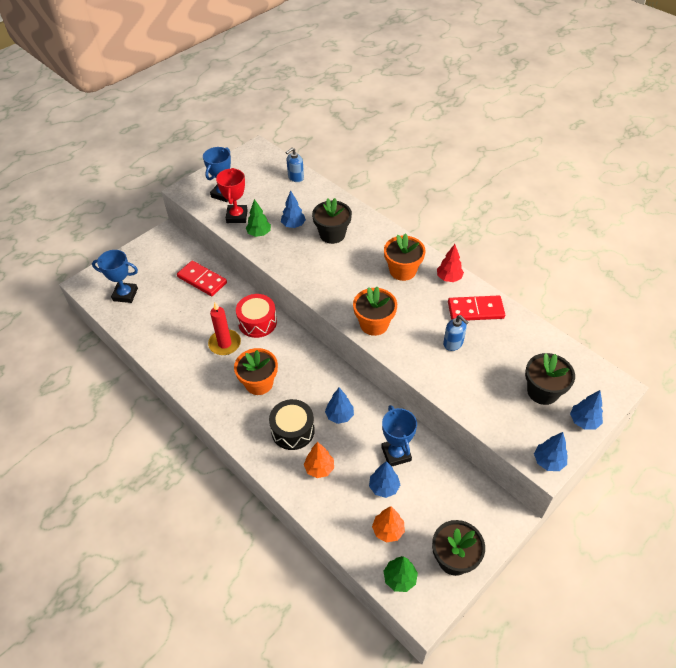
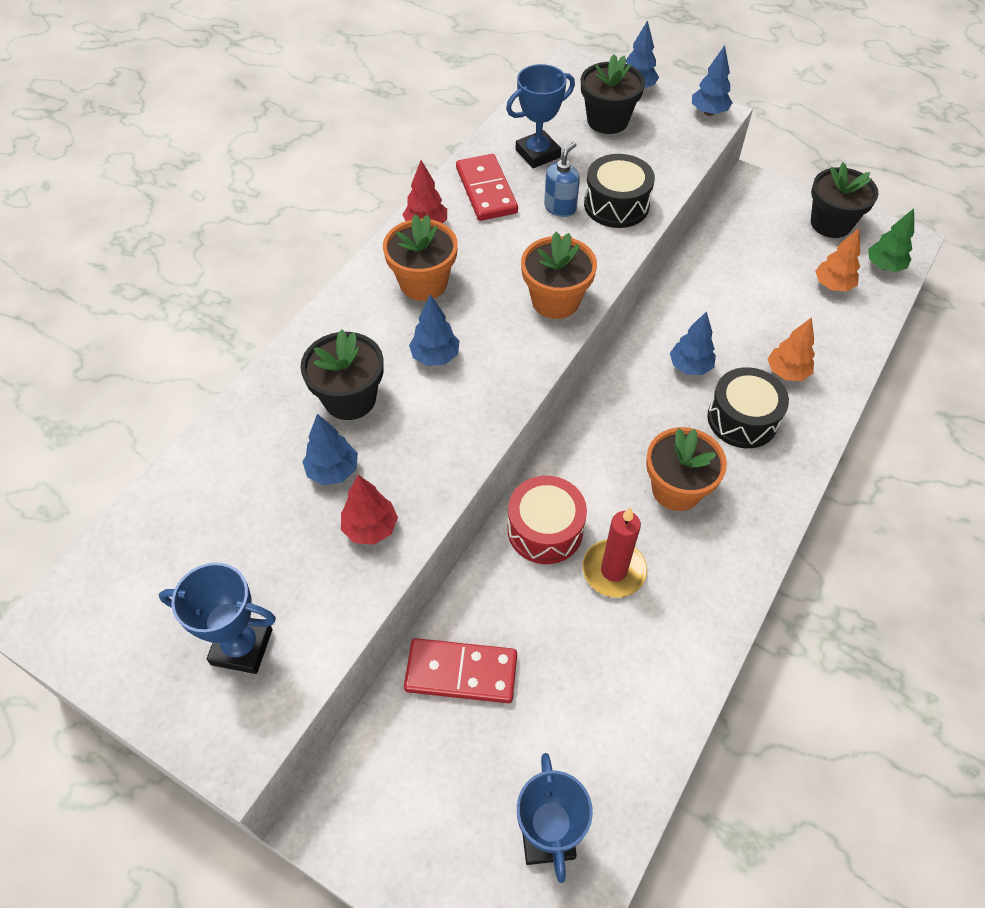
camera: 105 degrees left, 5 degrees up
(202, 280) = (461, 673): red domino -> red domino turned 75 degrees clockwise
(237, 216) = (320, 590): red trophy -> none
(259, 233) = (370, 528): green tree -> red tree
(295, 177) = (169, 506): blue soap dispenser -> none
(384, 487) = (777, 298): blue tree -> blue tree (435, 357)
(396, 454) = (721, 293): blue trophy -> blue trophy (538, 154)
(450, 374) = (616, 205): none -> black drum

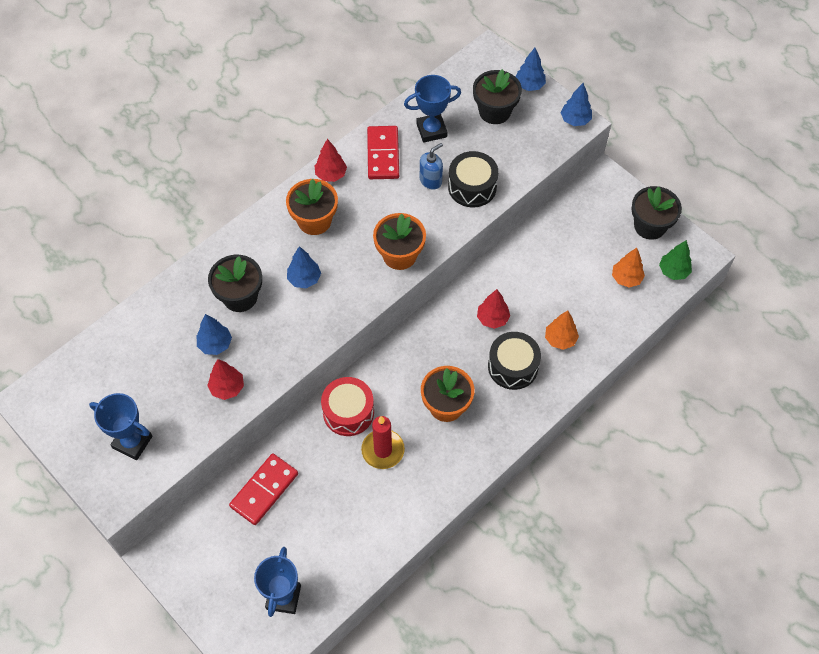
camera: 15 degrees right, 5 degrees up
(461, 673) = (264, 490): red domino -> red domino turned 75 degrees counterclockwise
(690, 367) = (492, 319): blue tree -> red tree

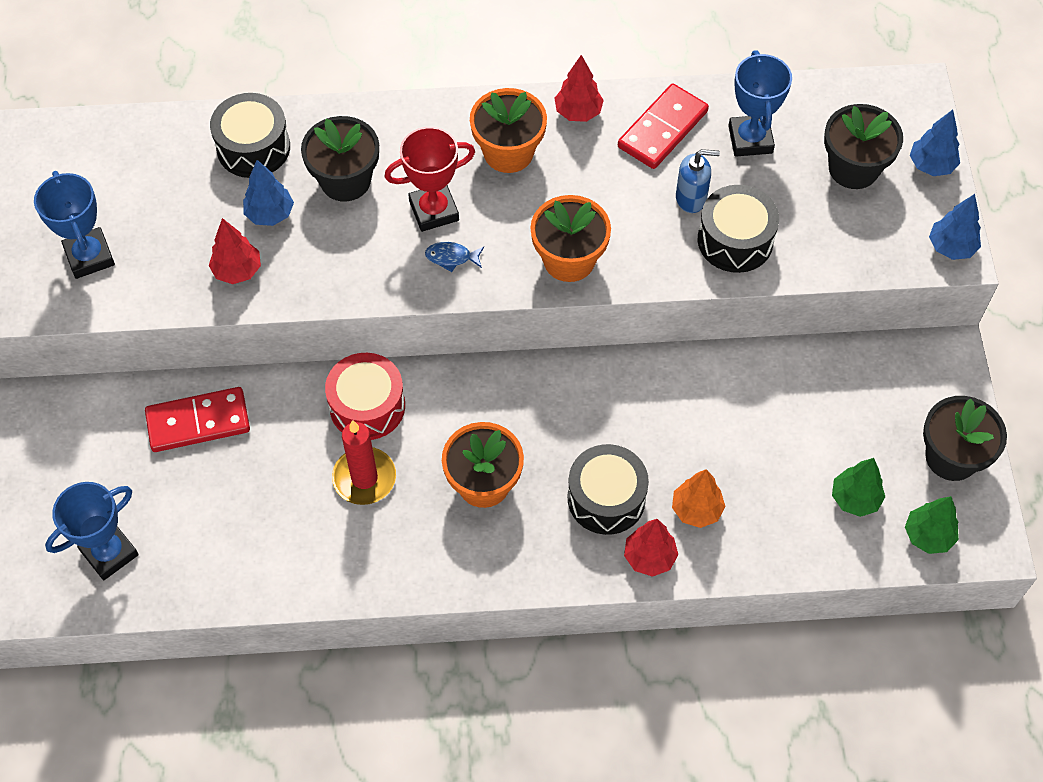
camera: 40 degrees right, 0 degrees up
(169, 315) = (253, 147): none -> black drum
(304, 279) = (434, 211): blue tree -> red trophy
(338, 297) = (451, 257): none -> blue fish
(431, 130) = (750, 139): blue trophy -> blue trophy turned 60 degrees clockwise
(492, 319) = (636, 424): red tree -> red tree (649, 557)
(626, 278) = (855, 499): orange tree -> green tree

